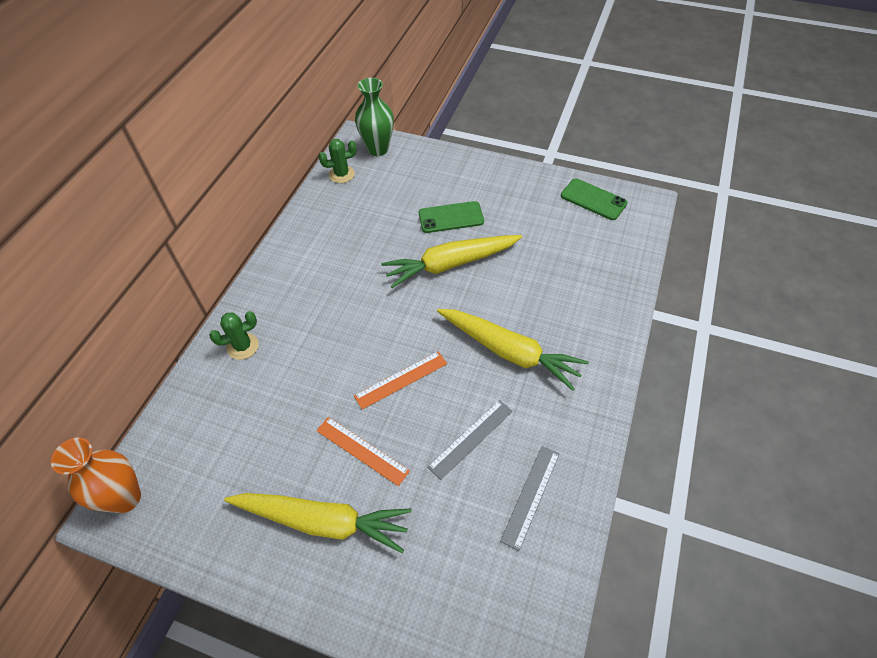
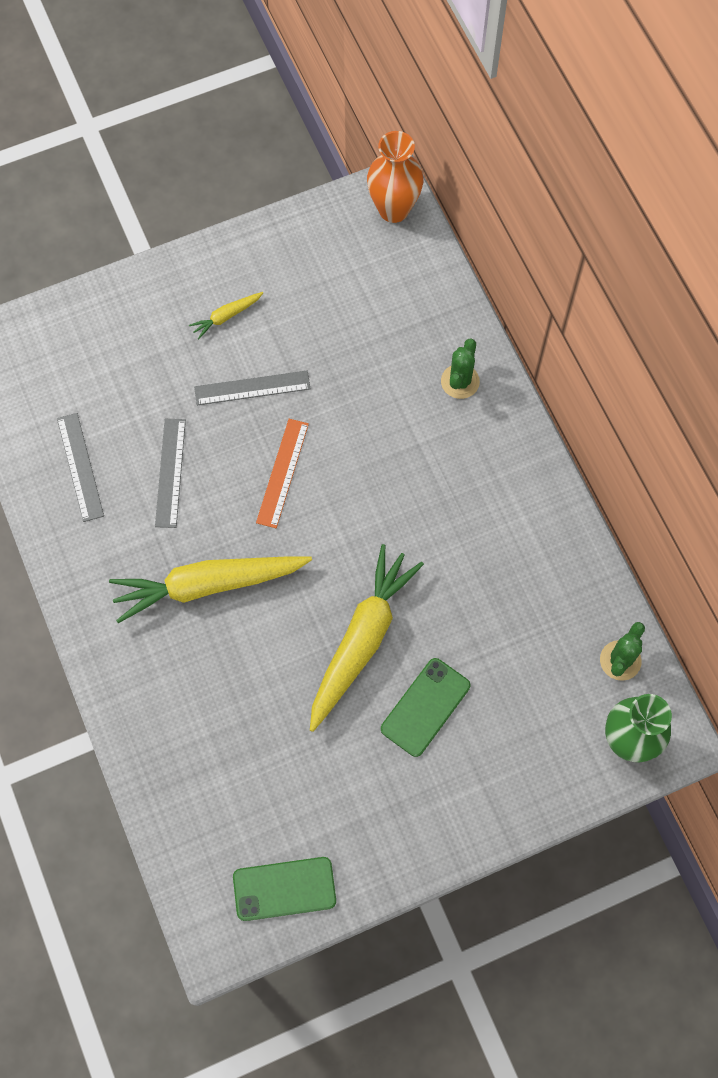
camera: 135 degrees right, 15 degrees up
(323, 522) = (226, 316): yellow carrot -> yellow carrot, size x0.44
(362, 450) = (252, 388): orange ruler -> grey ruler

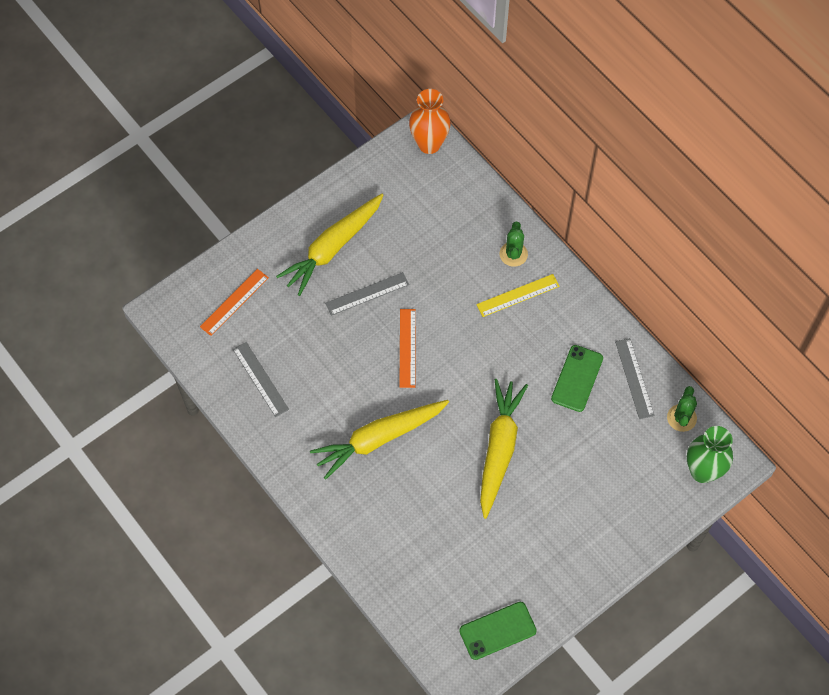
camera: 15 degrees left, 5 degrees down
(78, 357) = (234, 302): none -> orange ruler
(170, 472) = (327, 367): grey ruler -> grey ruler (634, 378)
(226, 316) = (332, 248): yellow carrot -> yellow carrot, size x2.29
(425, 707) = (557, 483): green phone -> green phone (577, 378)
(449, 438) = (518, 295): none -> yellow ruler

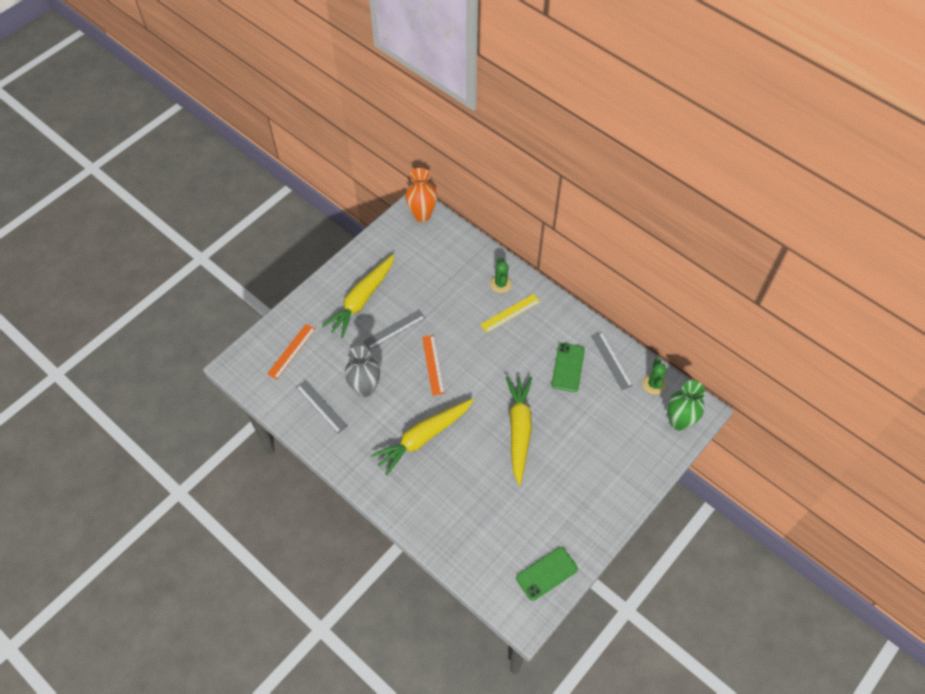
camera: 10 degrees left, 5 degrees down
(318, 364) = (365, 388): none -> grey vase

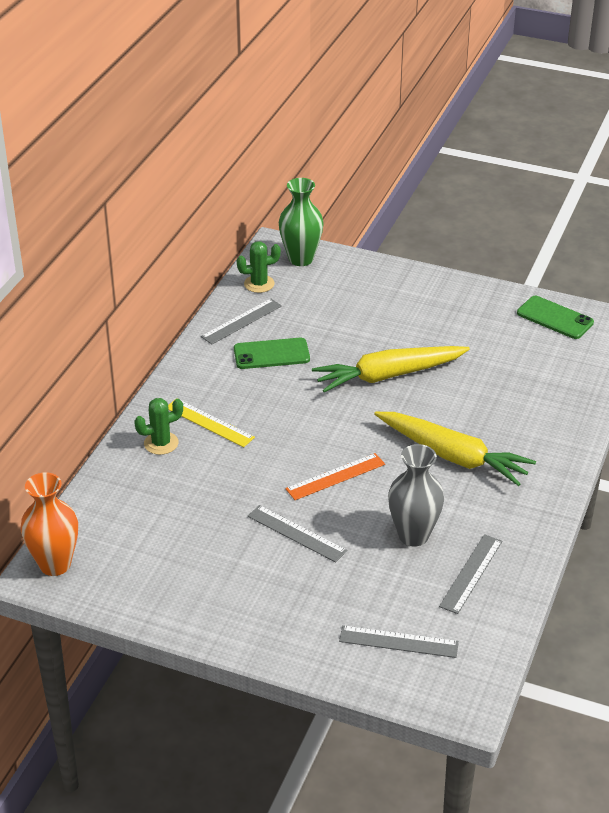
camera: 110 degrees left, 20 degrees down
(291, 351) = (398, 642): orange ruler -> grey ruler
(361, 300) = (260, 587): yellow carrot -> none

